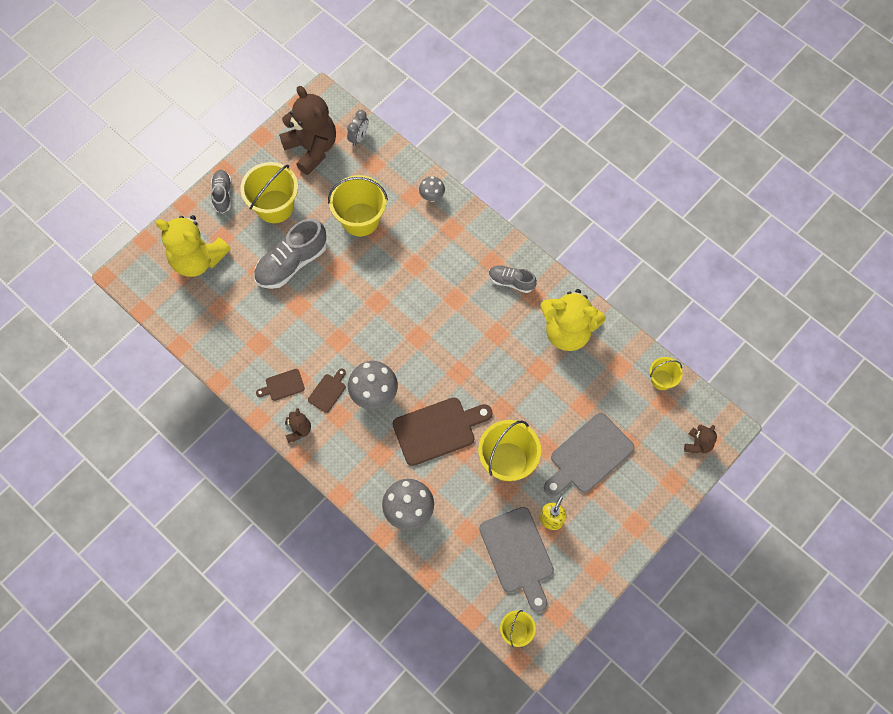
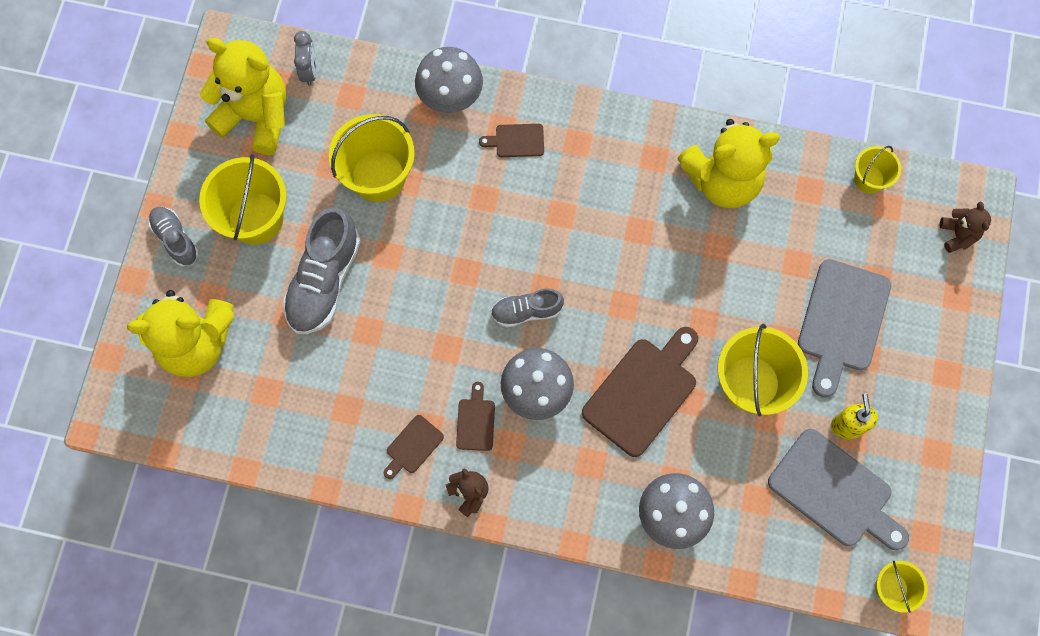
camera: 30 degrees left, 5 degrees up
(312, 148) = (257, 116): brown teddy bear -> yellow teddy bear
(432, 196) = (451, 99): grey mushroom -> grey mushroom, size x1.78
(456, 241) = (516, 141): none -> brown cutting board
(511, 281) = (616, 155): grey shoe -> grey shoe (526, 311)

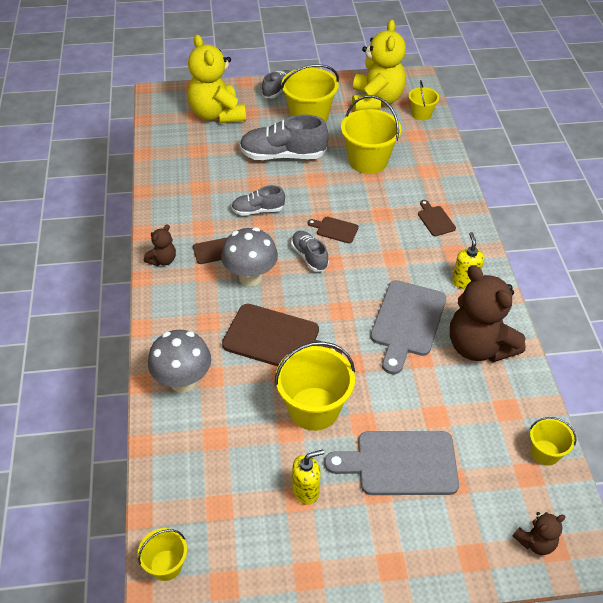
camera: 70 degrees right, 25 degrees down
(310, 71) = (421, 114): grey clock -> yellow bucket
(413, 446) = (186, 224): brown cutting board -> brown cutting board (335, 229)
(421, 347) = (258, 210): none -> grey shoe
(451, 99) = (444, 180): grey mushroom -> none
(626, 152) = (464, 281): none -> yellow soap dispenser
(722, 180) = (478, 346): yellow teddy bear -> brown teddy bear
(834, 491) = (242, 495): grey cutting board -> grey cutting board (407, 322)

